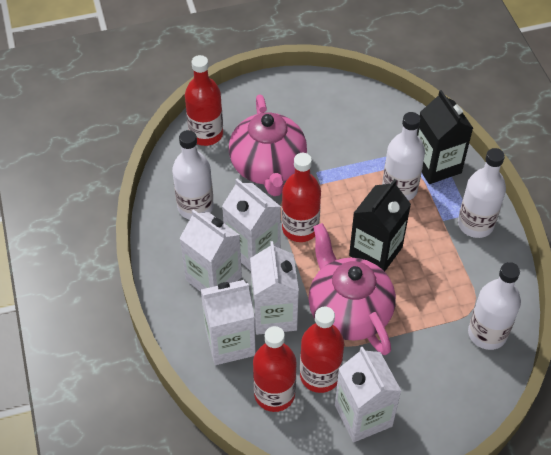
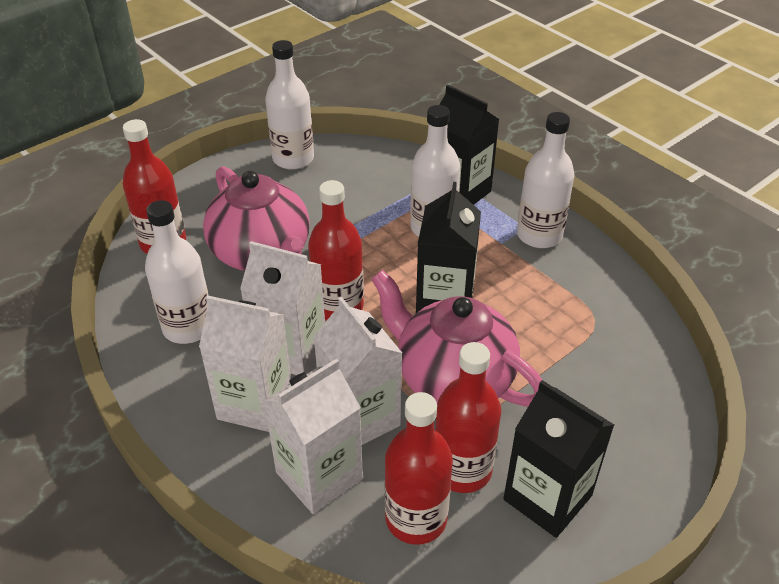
camera: 25 degrees left, 10 degrees down
(363, 415) = (547, 497): white carton -> black carton
(487, 333) = (629, 342): white bottle -> white bottle (293, 159)

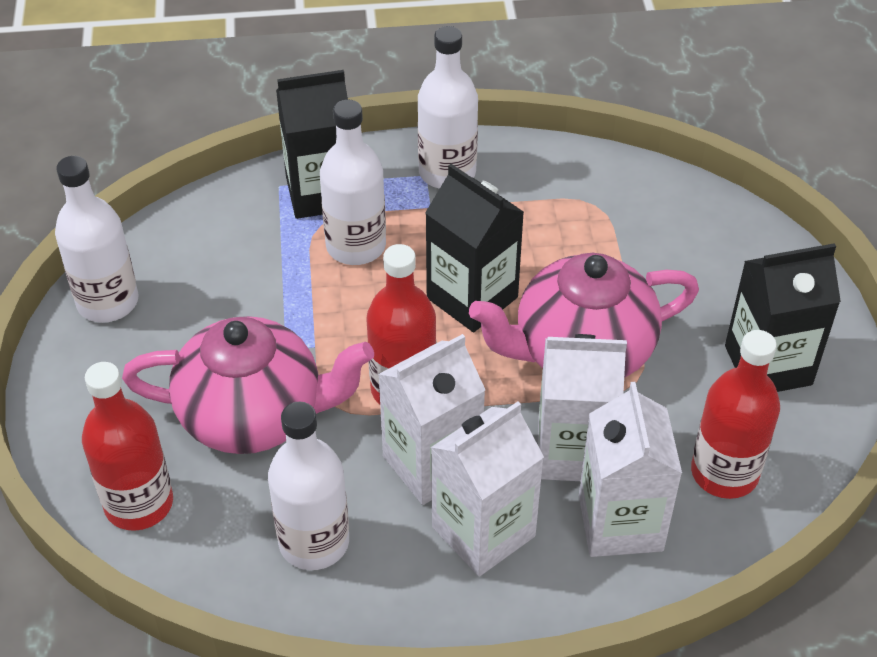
camera: 55 degrees left, 5 degrees up
(462, 470) = (695, 407): red bottle -> none

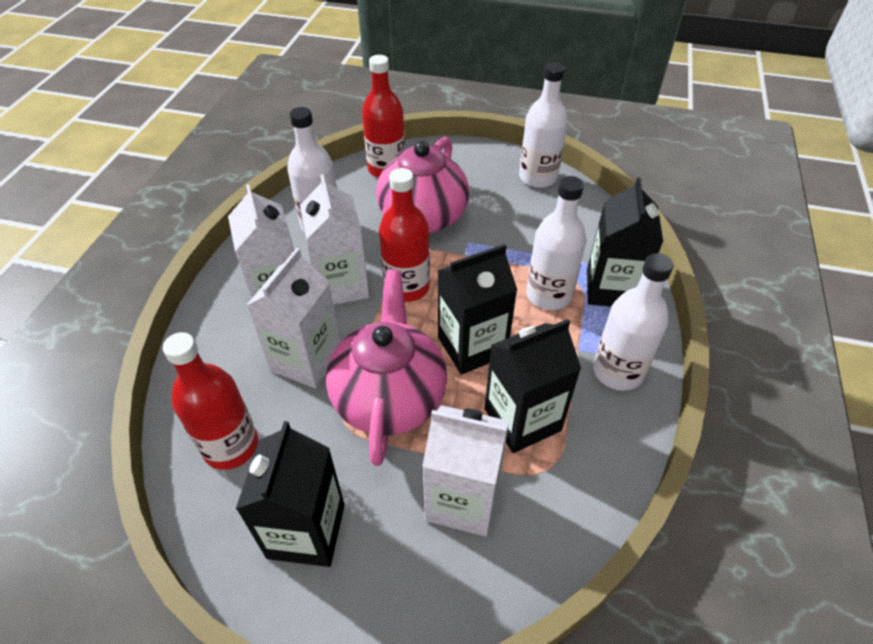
camera: 110 degrees right, 0 degrees up
(549, 234) = (522, 419): none -> black carton
(620, 522) = (236, 366): white carton -> white carton (462, 499)

